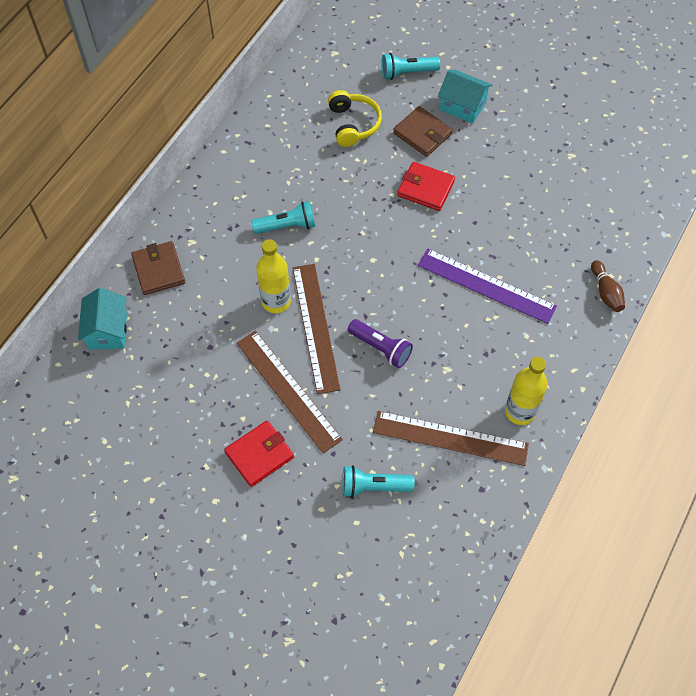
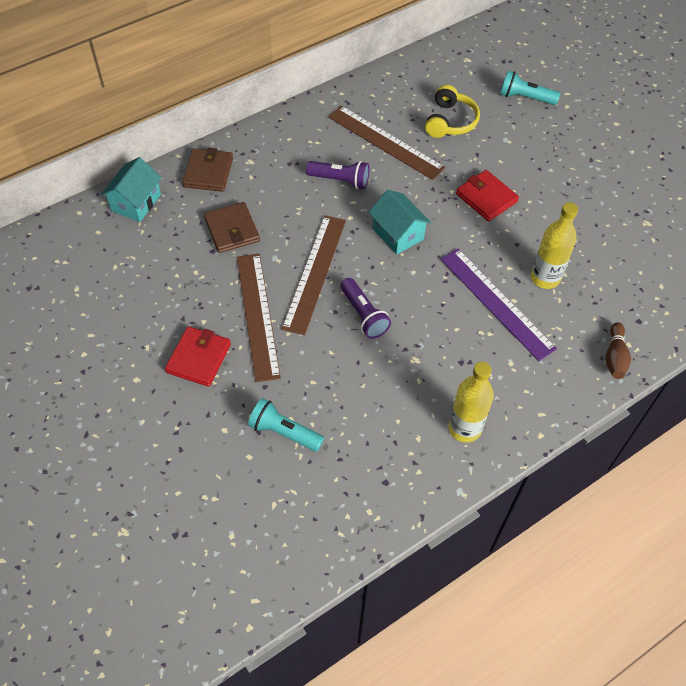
camera: 25 degrees right, 5 degrees down
(259, 455) = (198, 358): red wallet -> red wallet turned 60 degrees counterclockwise
(276, 301) = (292, 237): yellow bottle -> yellow bottle (545, 278)
(287, 226) = (340, 180): turquoise flashlight -> purple flashlight
(422, 133) = (510, 152): brown wallet -> brown wallet (232, 230)
(450, 438) = (382, 422): brown ruler -> brown ruler (385, 142)
(462, 106) = (562, 143): turquoise house -> turquoise house (398, 234)

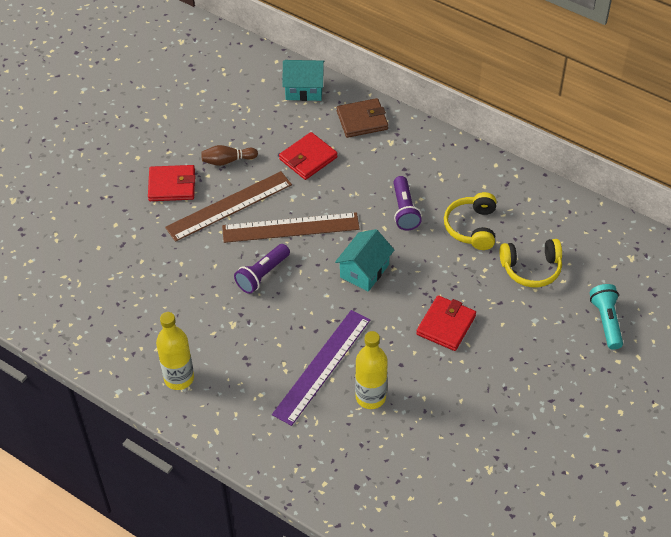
camera: 70 degrees right, 5 degrees down
(232, 230) = (308, 158): brown wallet -> red wallet
(284, 432) = (127, 261): turquoise flashlight -> none
(385, 142) = (472, 227): brown ruler -> yellow headphones
(614, 357) = (304, 474): brown bowling pin -> brown bowling pin (227, 161)

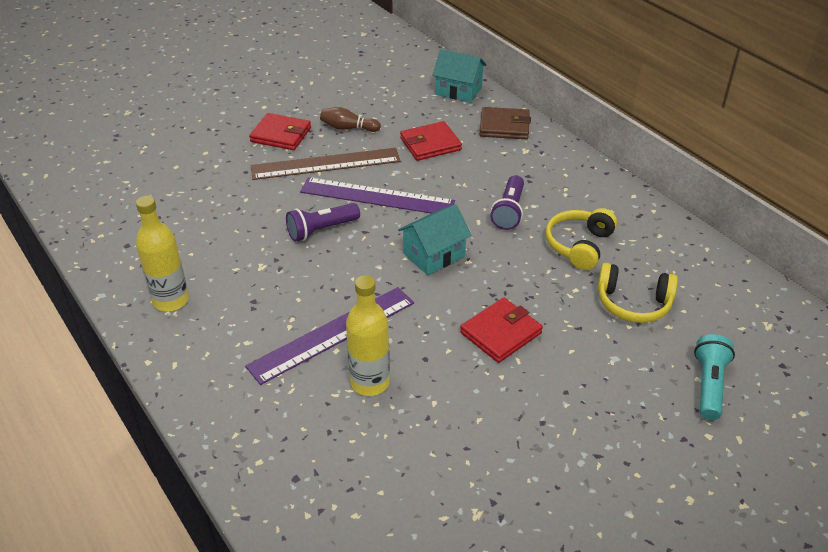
camera: 20 degrees right, 10 degrees down
(290, 228) = (377, 197): brown ruler -> purple ruler

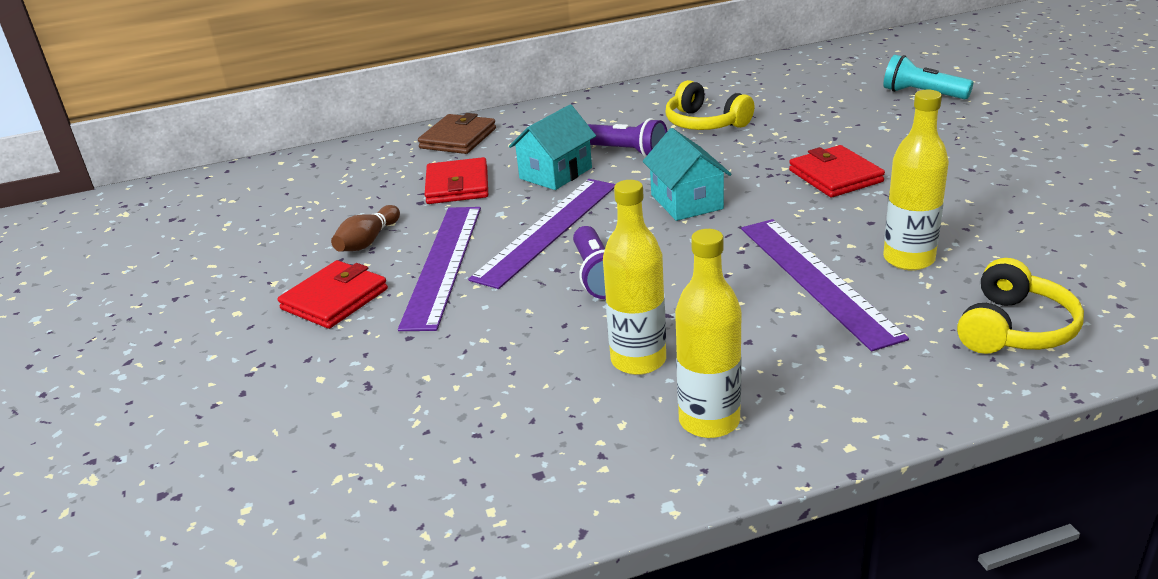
camera: 70 degrees left, 10 degrees down
(228, 263) = (638, 360): none -> yellow bottle
(325, 164) = (443, 264): brown ruler -> purple ruler
(458, 91) = (353, 158): turquoise house -> turquoise house (556, 173)
(633, 303) = (804, 110): yellow headphones -> yellow headphones (1014, 329)

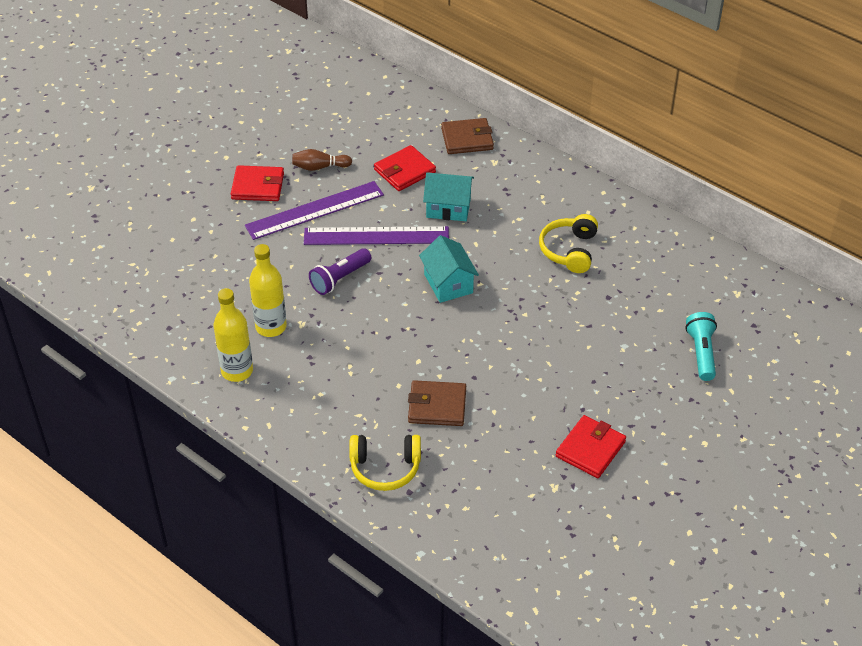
camera: 55 degrees right, 15 degrees up
(627, 152) = (499, 229): purple flashlight -> none
(687, 202) = (448, 283): turquoise house -> turquoise house turned 60 degrees counterclockwise
(816, 279) = (389, 372): purple ruler -> none
(835, 176) = (528, 343): red wallet -> red wallet (590, 449)
(908, 259) = (437, 406): yellow bottle -> brown wallet

